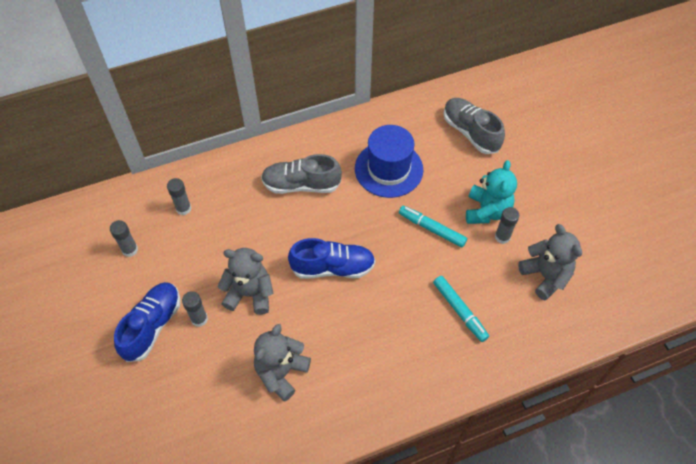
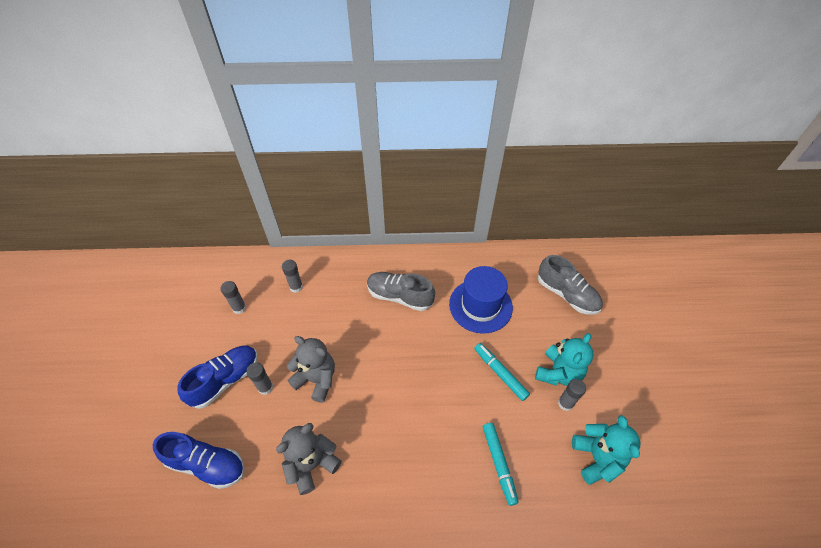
camera: 20 degrees right, 5 degrees down
(333, 267) = (397, 379): blue shoe -> blue shoe (207, 464)
(470, 132) = (567, 294): grey shoe -> grey shoe turned 150 degrees clockwise
(545, 276) = (597, 458): grey teddy bear -> turquoise teddy bear

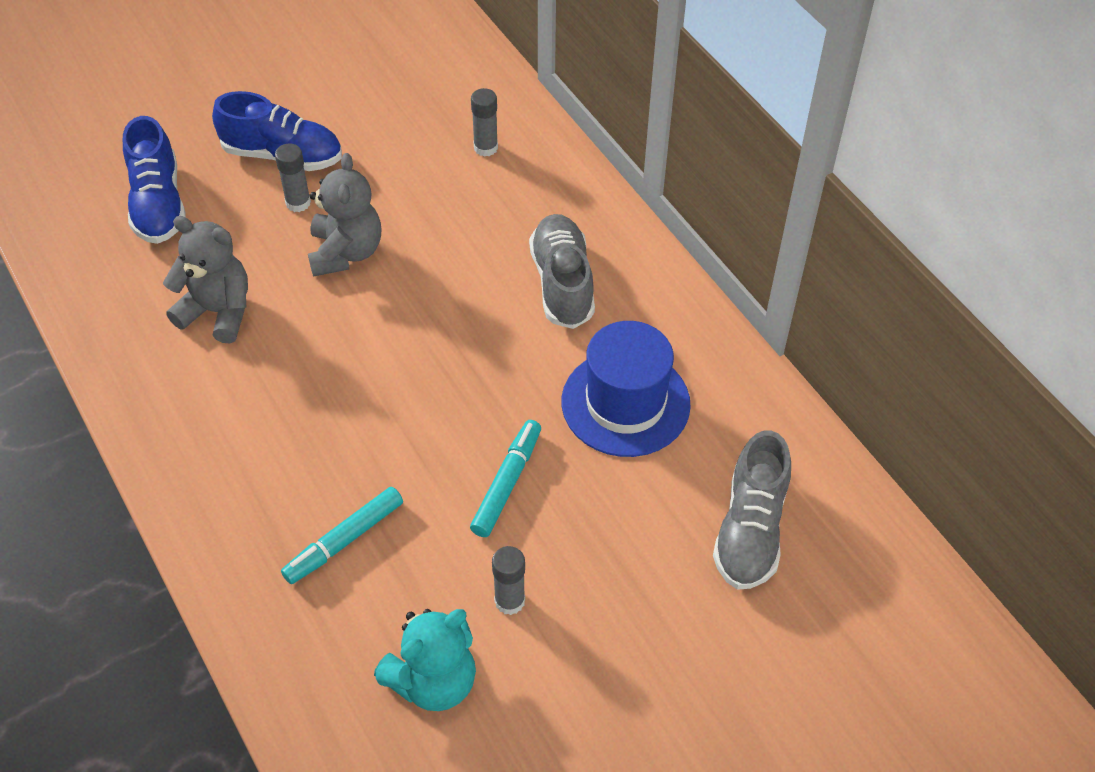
camera: 60 degrees right, 0 degrees up
(239, 308) = (403, 105): grey glue stick -> none
(558, 373) = (564, 571): turquoise teddy bear -> none

